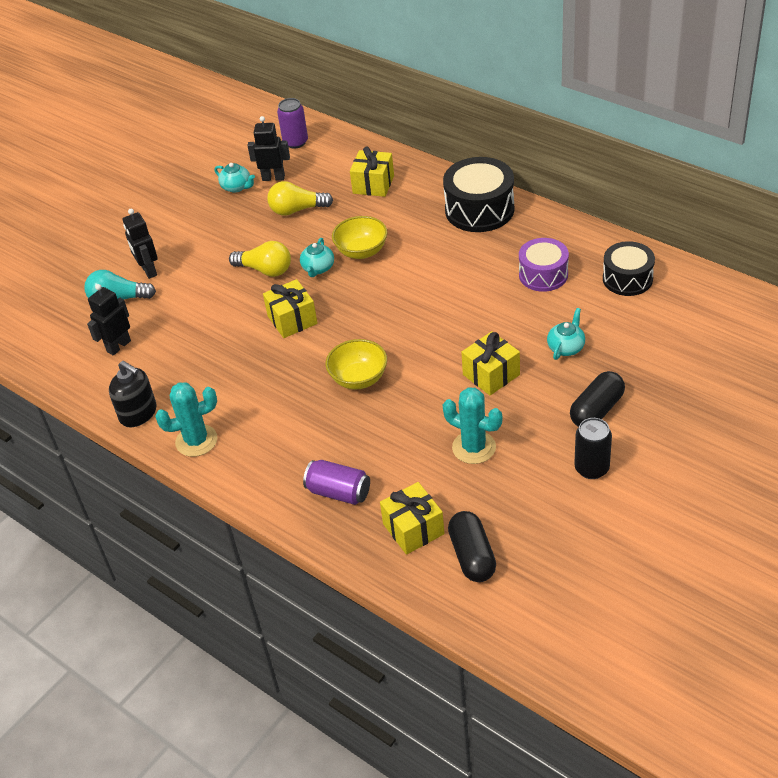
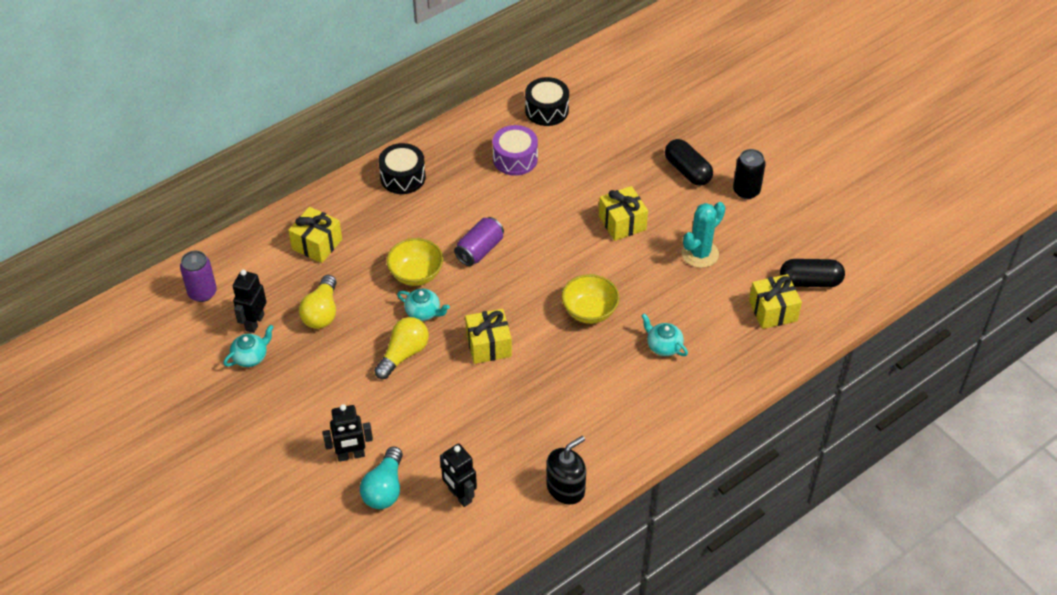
camera: 80 degrees left, 5 degrees up
(196, 441) = (620, 445): turquoise cactus -> none
(339, 492) = (718, 351): purple can -> purple can (479, 250)
(479, 209) = (403, 177): black drum -> black drum, size x0.66
(566, 347) = (610, 169): turquoise teapot -> turquoise teapot (663, 346)

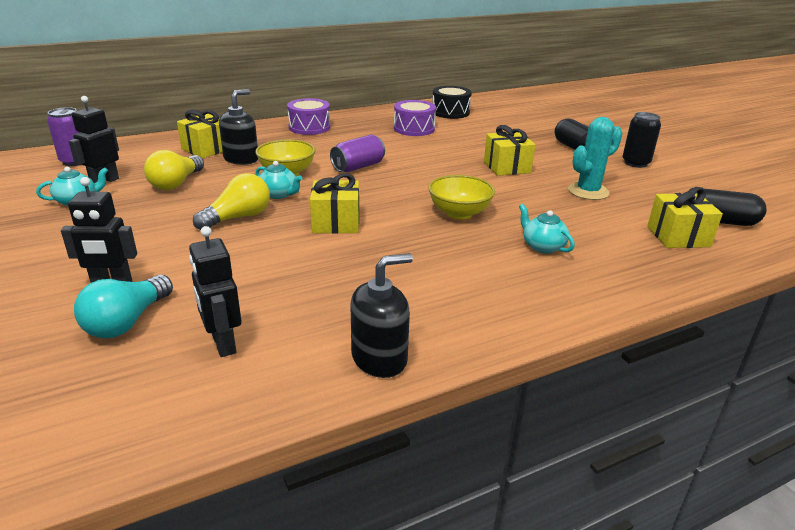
camera: 10 degrees right, 20 degrees down
(361, 257) = (241, 159): none -> black soap dispenser
(403, 177) = (309, 127): black drum -> purple drum

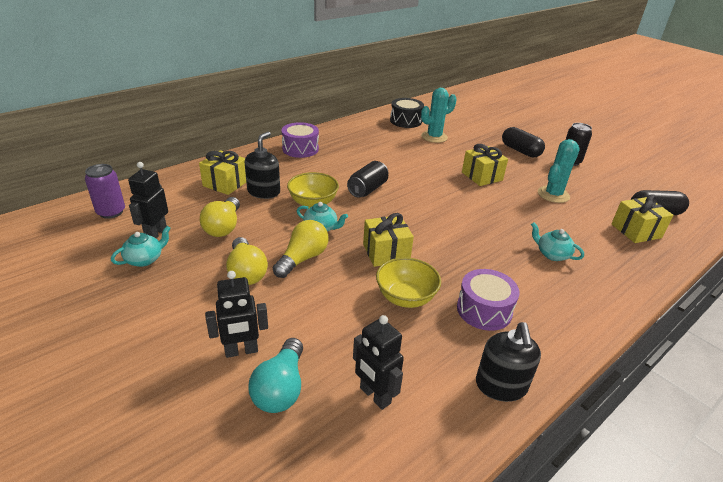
camera: 15 degrees left, 5 degrees up
(170, 222) = (246, 272): none -> yellow light bulb
(358, 167) = (367, 189): purple can -> black can
(379, 358) = (501, 386): black soap dispenser -> black soap dispenser turned 135 degrees clockwise
(414, 129) = (387, 142): purple drum -> purple drum (484, 310)
(459, 213) = (474, 229): yellow bowl -> yellow bowl (405, 298)
(474, 128) = (434, 137): none -> turquoise cactus

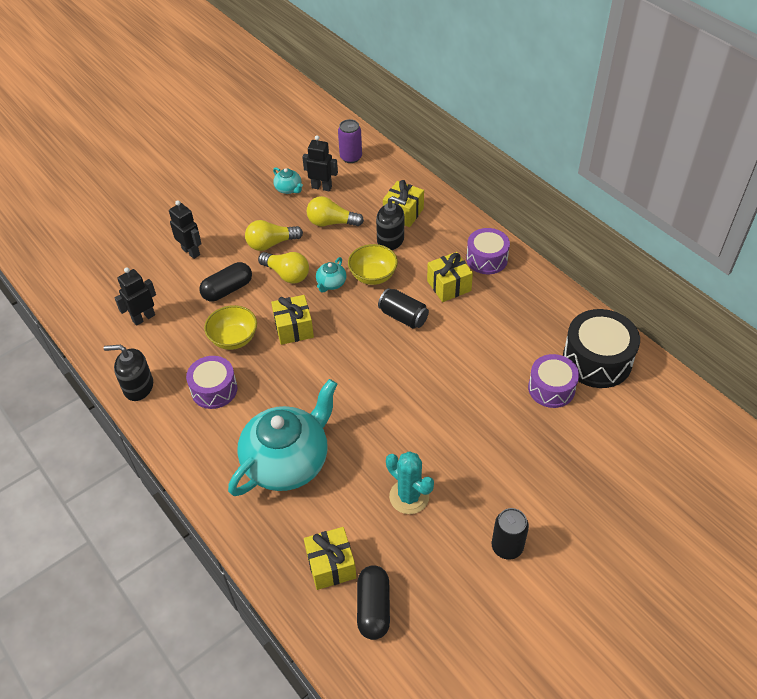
camera: 95 degrees right, 15 degrees up
(241, 351) = (191, 252): black robot -> black robot turned 150 degrees clockwise
(281, 388) = (158, 273): turquoise light bulb -> none
(405, 121) = (597, 360): black drum -> black drum, size x1.51
(434, 137) = (551, 388): turquoise cactus -> purple drum
(482, 176) = (446, 427): yellow gift -> yellow gift (449, 286)
(520, 151) = (529, 487): black capsule -> black capsule (227, 290)
(552, 254) = (287, 461): turquoise teapot -> turquoise teapot, size x2.45

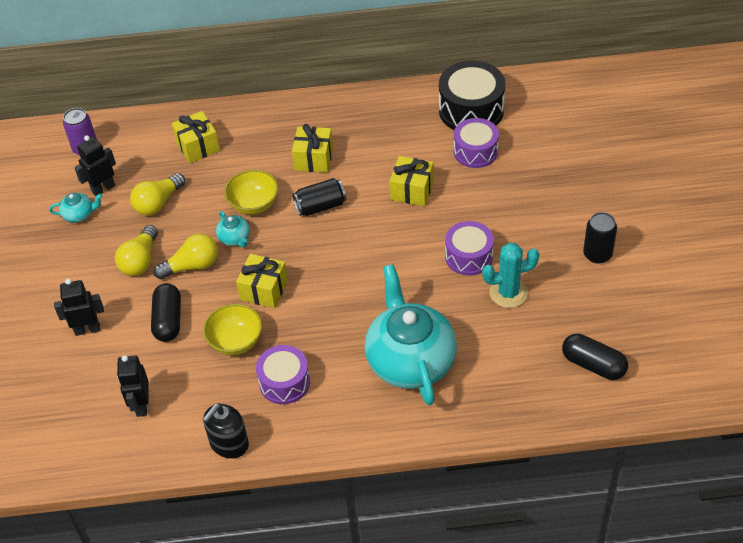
camera: 55 degrees left, 0 degrees up
(331, 565) = (535, 375): yellow gift -> yellow gift (412, 190)
(390, 240) = (222, 171): black soap dispenser -> none
(486, 259) = (307, 119): purple drum -> purple drum (469, 256)

